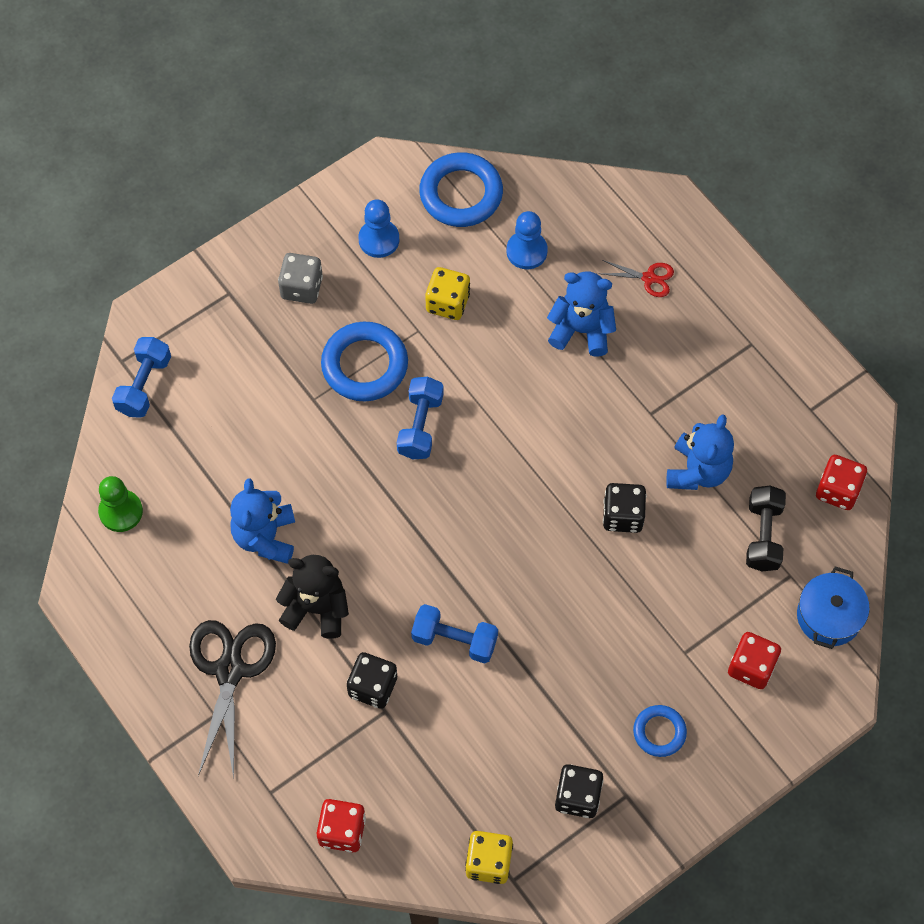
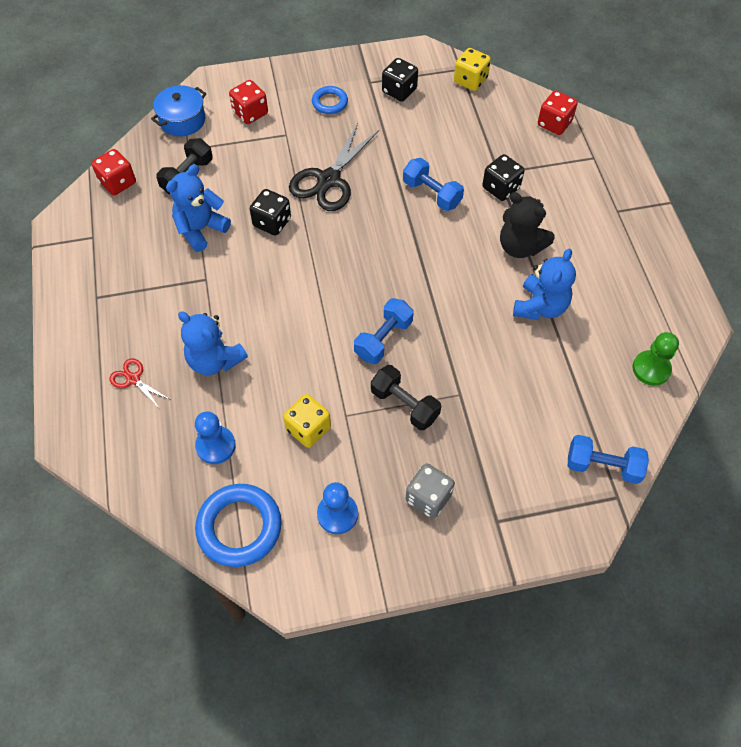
camera: 155 degrees left, 5 degrees down
(144, 385) = (603, 466): blue dumbbell -> blue dumbbell turned 60 degrees clockwise
(230, 670) = (598, 232): black scissors -> black scissors (328, 180)
(365, 365) = (404, 405): blue ring -> black dumbbell

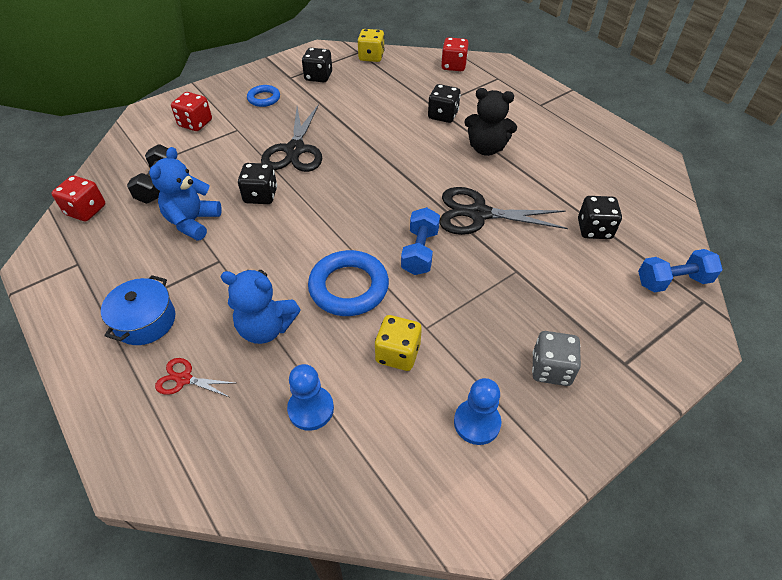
camera: 25 degrees left, 10 degrees down
(182, 120) = (131, 145): blue pot -> blue pot (145, 321)
(239, 527) = (383, 483): blue ring -> blue ring (349, 287)
(404, 405) = (474, 297): black dumbbell -> none
(432, 194) = (390, 134): blue dumbbell -> none
(463, 320) = (478, 214): none -> black scissors
(540, 307) = (532, 183): blue teddy bear -> none
(566, 382) = (594, 229): none -> black dice
(651, 369) = (649, 197): green pawn -> none

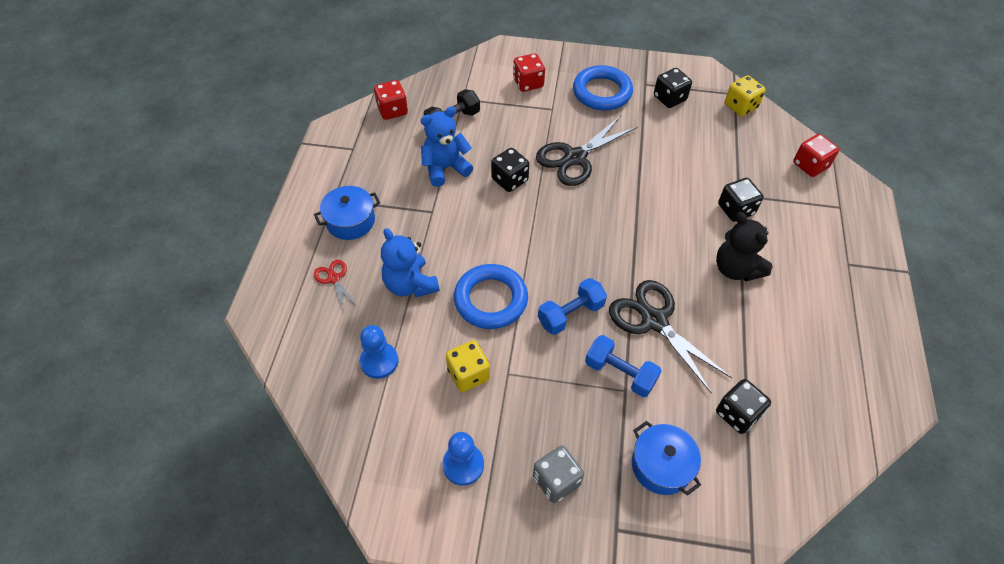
camera: 45 degrees right, 5 degrees up
(264, 98) = (602, 92): blue ring -> blue ring, size x1.76
(596, 297) = (661, 465): none -> blue pot
(672, 281) = (747, 513): blue dumbbell -> blue dumbbell (620, 373)

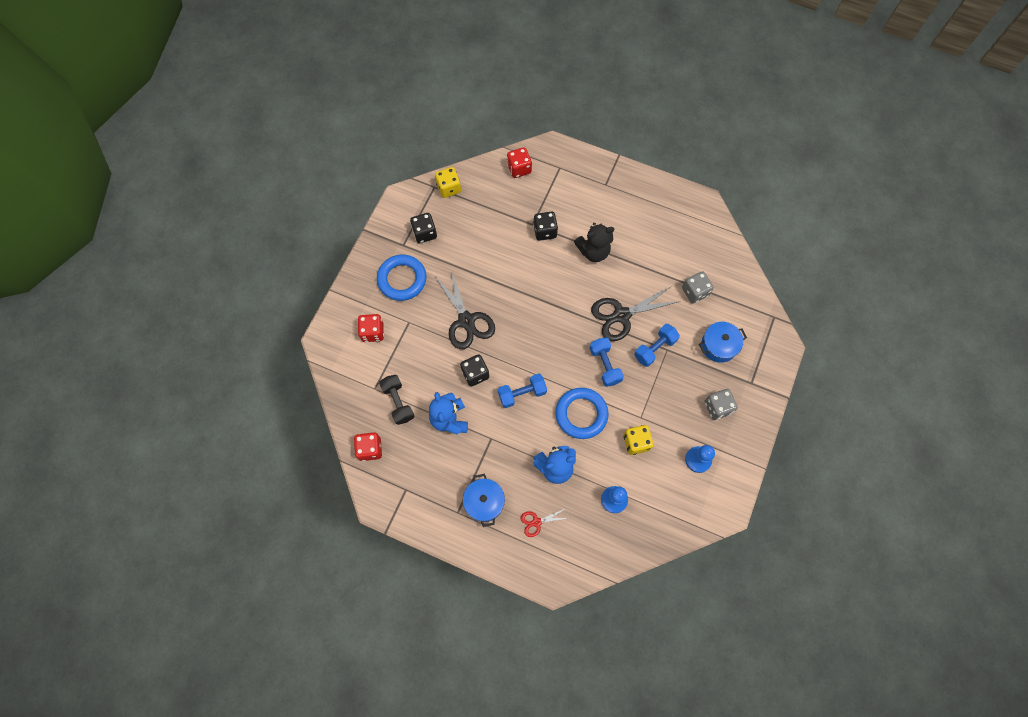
camera: 75 degrees left, 15 degrees up
(499, 230) = (522, 394): none -> blue dumbbell
(737, 414) = (695, 292): black dice -> grey dice

